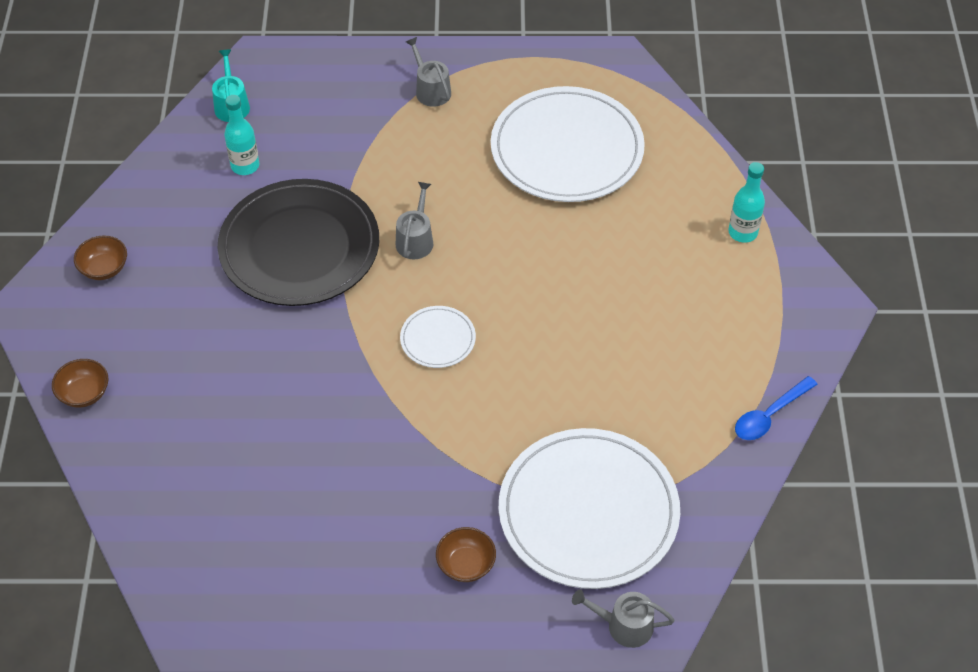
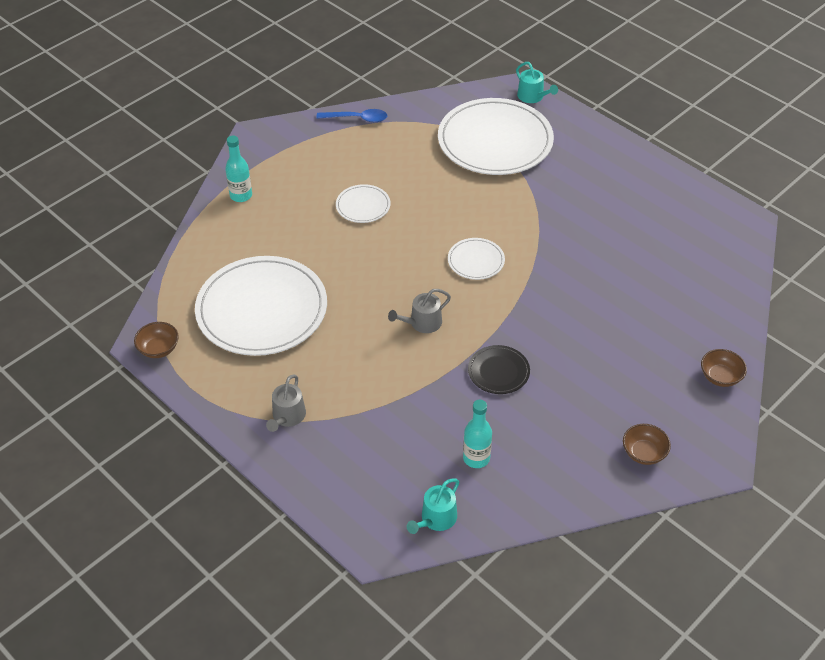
camera: 135 degrees left, 5 degrees down
(299, 247) = (498, 371): black plate -> black plate, size x0.45
(466, 564) = (579, 159): brown bowl -> brown bowl (159, 349)
(618, 313) = (363, 206): none -> white plate
(624, 625) = (532, 97): grey watering can -> turquoise watering can

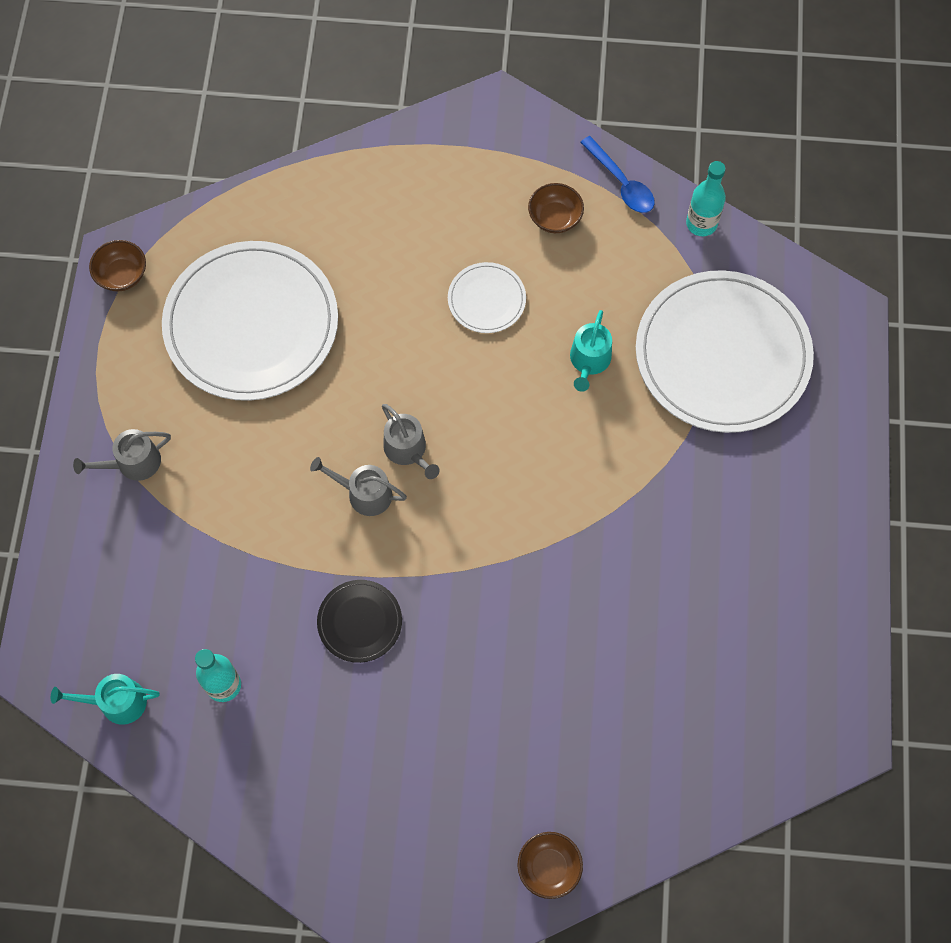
camera: 50 degrees right, 20 degrees up
(241, 195) = (393, 169): turquoise bottle -> turquoise bottle (701, 223)
(416, 289) = (408, 450): none -> grey watering can
(476, 261) = (504, 479): white plate -> none
(532, 97) = (843, 338): turquoise watering can -> turquoise watering can (589, 361)
(644, 453) = (366, 854): brown bowl -> brown bowl (555, 218)

